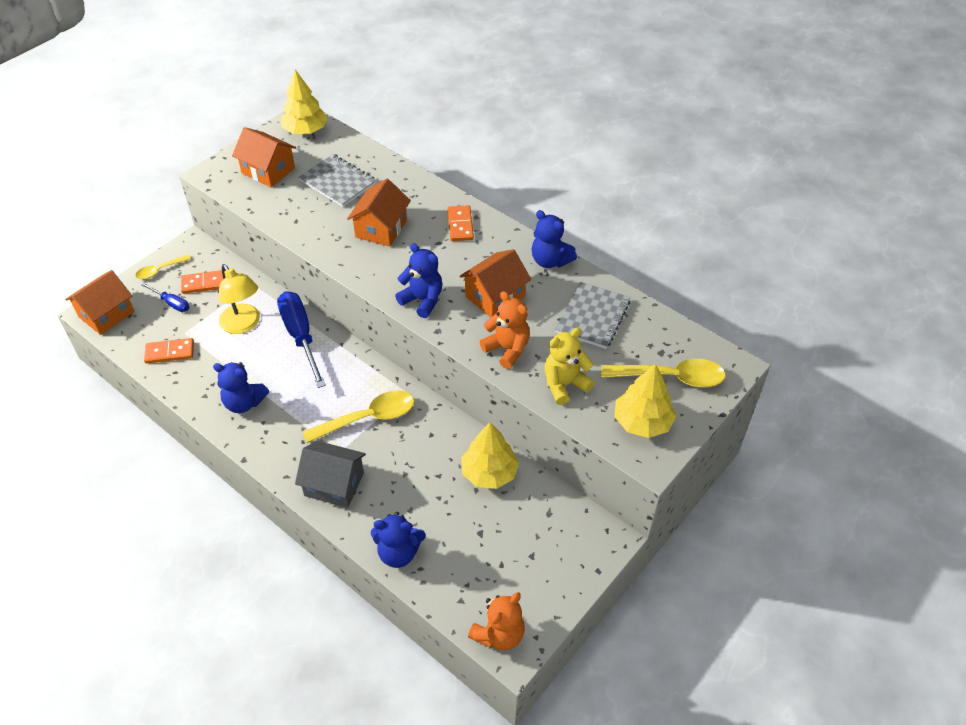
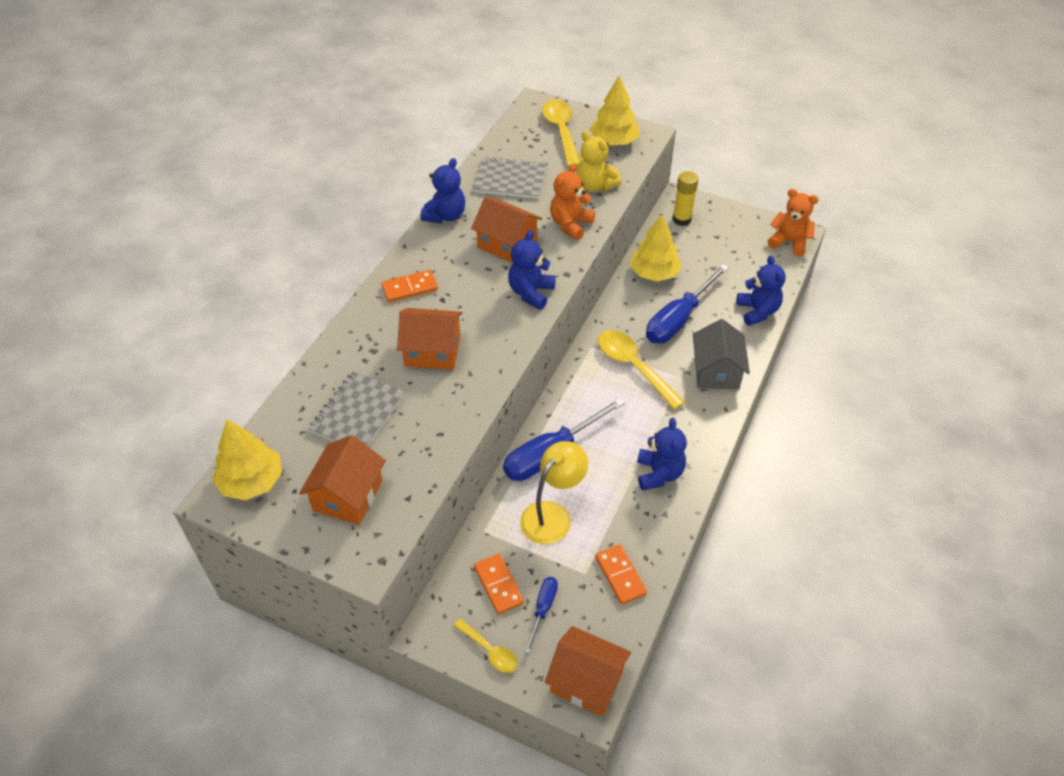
camera: 105 degrees left, 0 degrees up
(415, 474) = (678, 319): none -> blue screwdriver
(571, 528) = (681, 219): none -> yellow glue stick

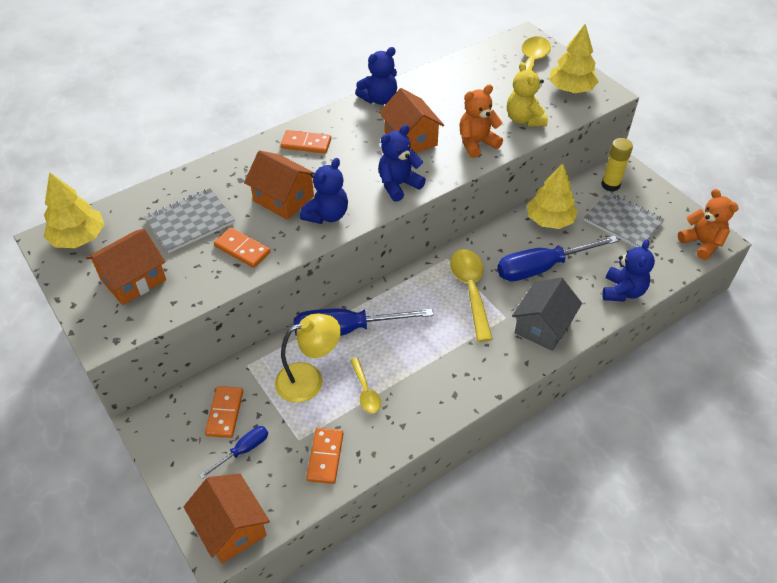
camera: 30 degrees right, 0 degrees up
(433, 417) = (242, 249): none -> orange domino
(489, 651) = (178, 461): yellow spoon -> yellow spoon (365, 391)
(510, 180) = (454, 90): grey notebook -> grey notebook (623, 221)
(659, 473) = (423, 389): blue teddy bear -> blue teddy bear (327, 215)

